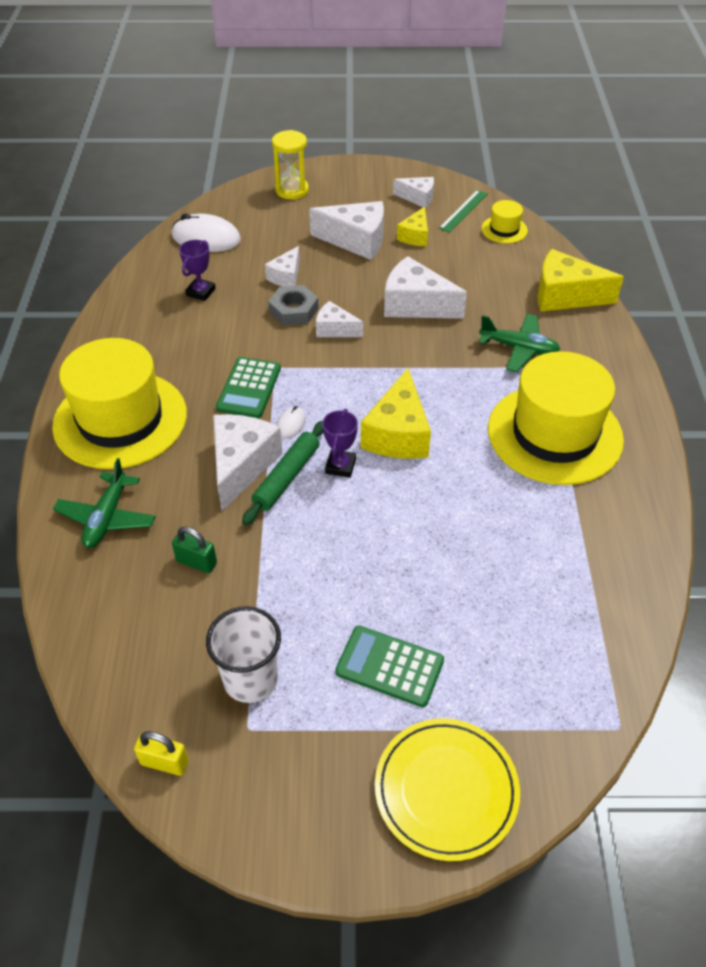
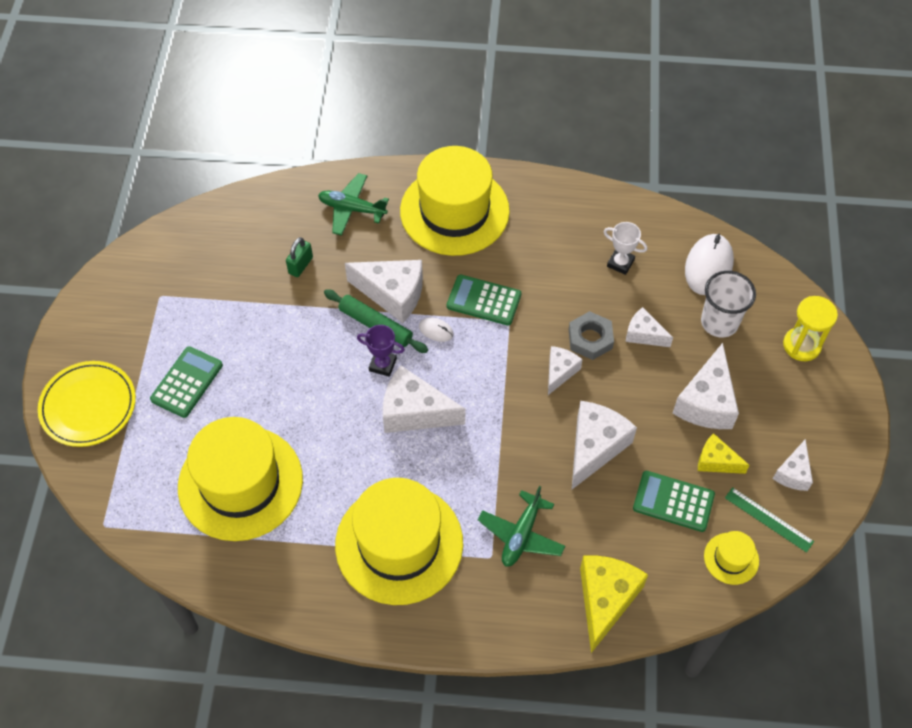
camera: 95 degrees right, 10 degrees up
(164, 762) = (148, 251): yellow padlock -> none
(200, 292) = (620, 263): purple trophy -> white trophy
(250, 679) = (196, 298): white cup -> white cup (719, 322)
(398, 434) = (414, 412): yellow cheese -> white cheese
(460, 259) = (673, 501): none -> green calculator
(521, 583) = (240, 483): none -> yellow hat

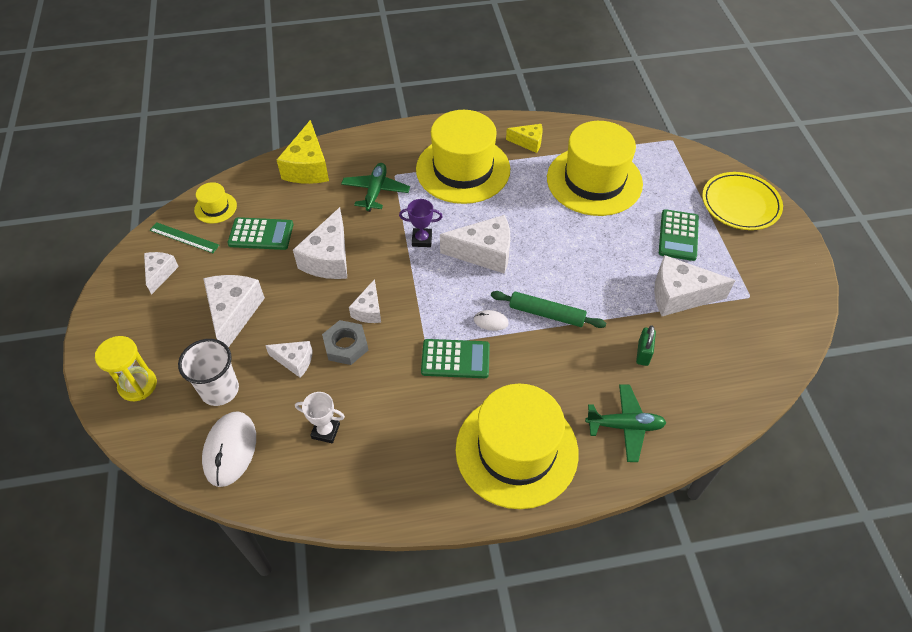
camera: 165 degrees right, 5 degrees down
(382, 365) = (526, 283): purple trophy -> purple trophy (422, 239)
(393, 294) = (543, 346): white cheese -> white cheese (679, 295)
(716, 461) = (226, 269): yellow cheese -> yellow cheese (528, 142)

